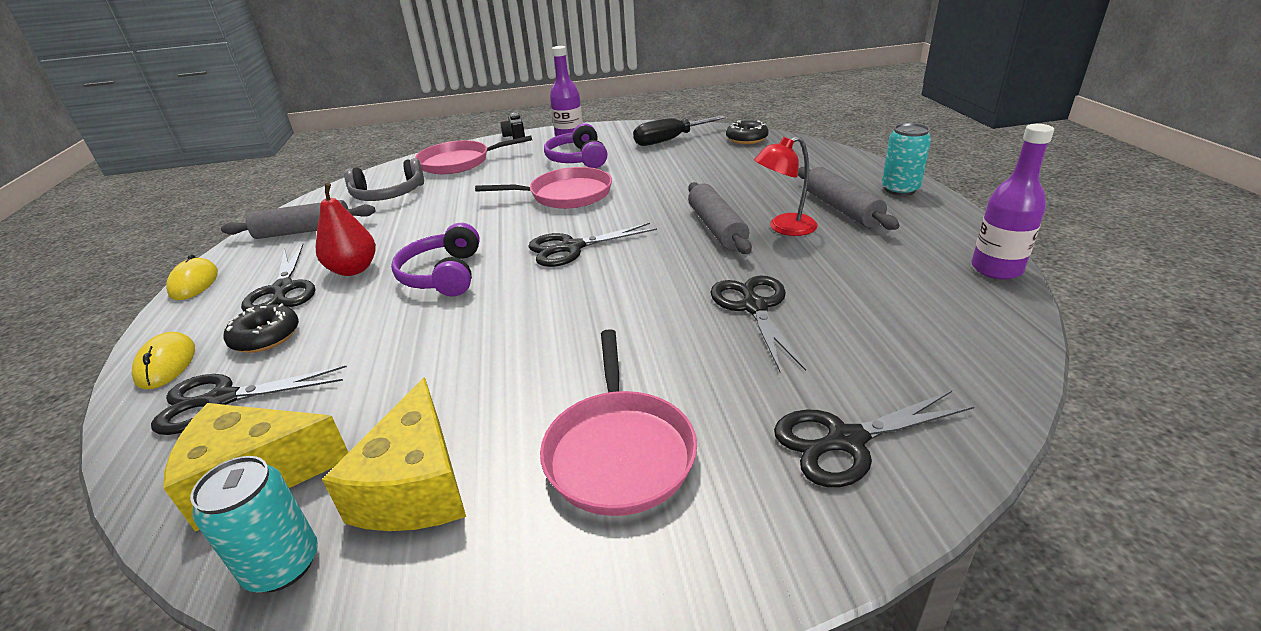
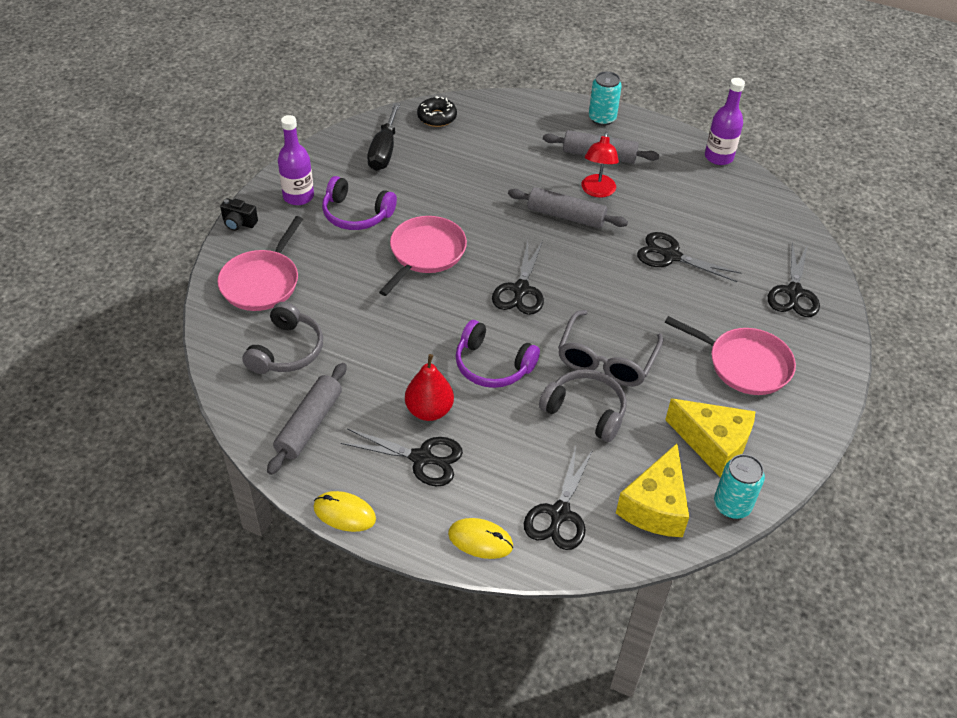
camera: 60 degrees left, 15 degrees up
(266, 337) = (492, 479): black donut -> none
(412, 353) = (585, 411): none -> grey headphones
(514, 333) = (606, 360): none -> grey glasses

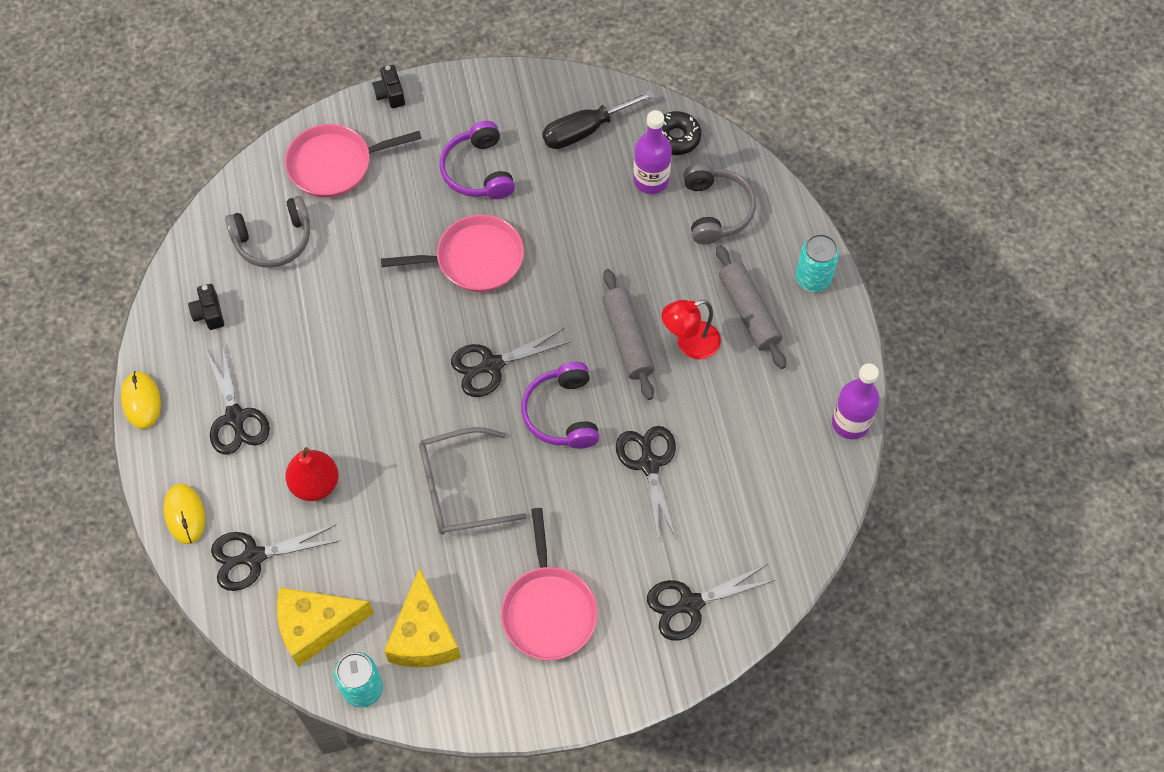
camera: 55 degrees right, 15 degrees up
(298, 196) = (462, 111): purple bottle -> purple bottle (651, 180)
(309, 424) = (209, 313): grey rolling pin -> black camera
(429, 410) = (290, 389): red pear -> red pear (315, 484)
(492, 365) = (379, 403): purple headphones -> purple headphones (562, 413)
(585, 411) = (383, 509): grey headphones -> grey headphones (716, 210)

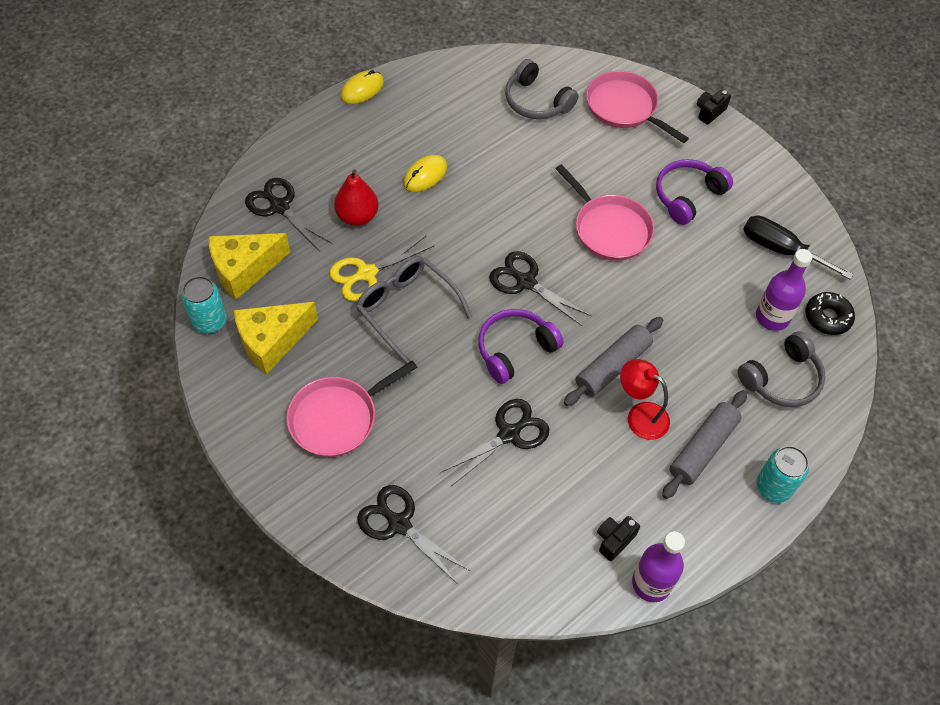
camera: 60 degrees right, 5 degrees down
(185, 514) = (290, 153): yellow mouse -> yellow mouse (425, 175)
(209, 313) = (453, 93): black camera -> black camera (614, 540)
(235, 417) = (382, 146): black scissors -> none
(316, 627) = (244, 269): yellow cheese -> yellow cheese turned 75 degrees counterclockwise
(394, 507) = (366, 273): none -> yellow scissors

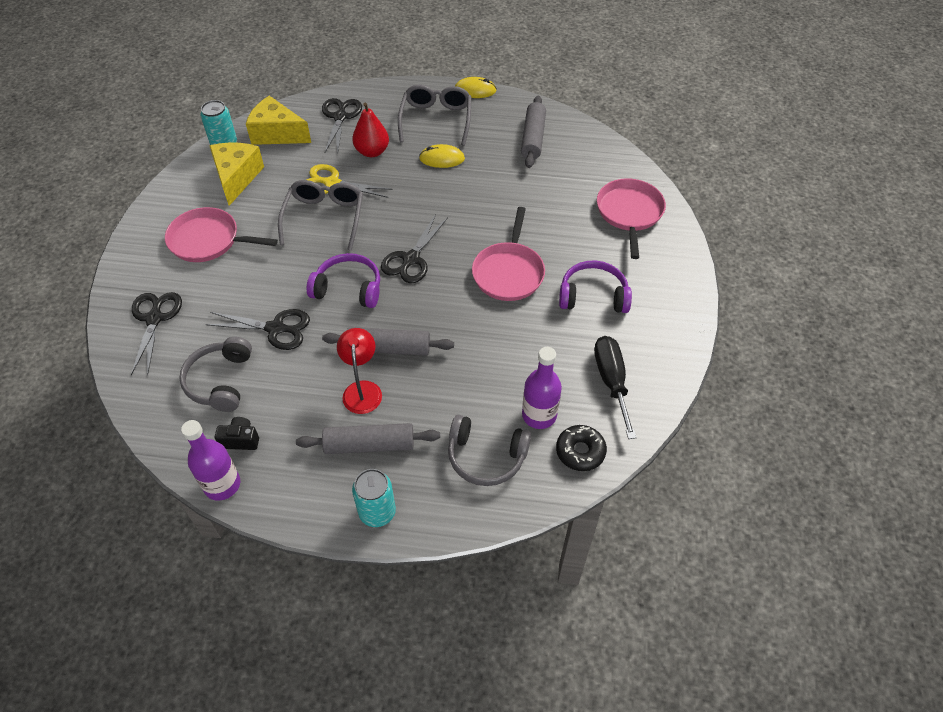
camera: 50 degrees right, 5 degrees down
(272, 341) = (237, 178): yellow cheese -> yellow cheese turned 75 degrees clockwise
(369, 143) = (436, 119): none -> grey glasses
(471, 98) = (533, 138): none -> grey rolling pin
(526, 282) = (411, 259): black scissors -> black scissors turned 150 degrees counterclockwise
(536, 101) = (573, 168): grey headphones -> grey headphones (220, 381)
(709, 112) = (690, 259): black camera -> none

